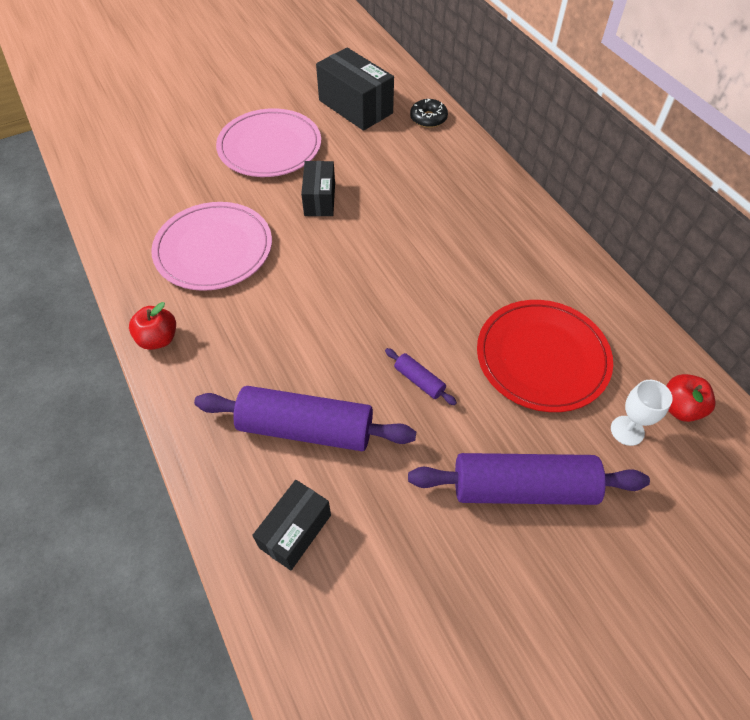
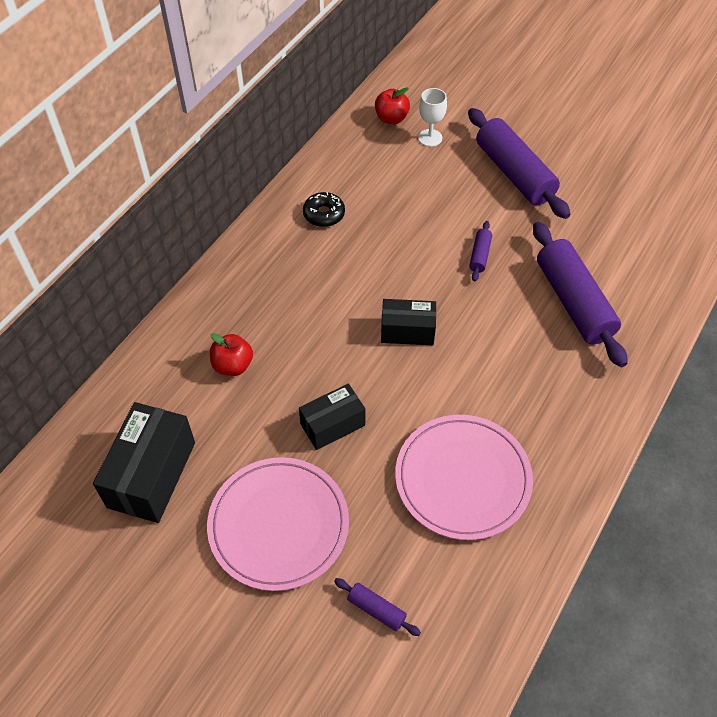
camera: 120 degrees left, 0 degrees up
(158, 339) = (588, 453): red apple -> red apple (233, 365)
(174, 167) = (376, 610): none -> purple rolling pin
(295, 531) = (643, 270): black box -> black box (407, 331)
(428, 118) = (138, 389): black donut -> black donut (324, 214)
(542, 357) = (403, 195): red plate -> none

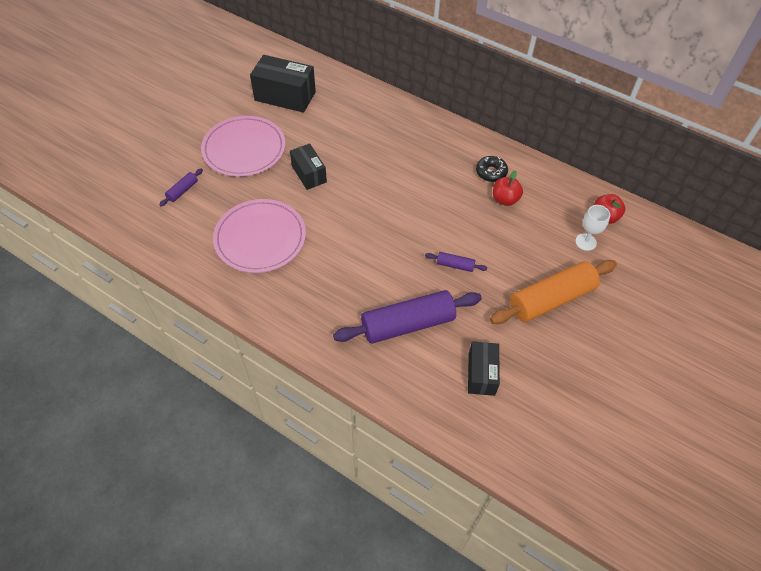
camera: 90 degrees right, 0 degrees up
(233, 365) = (357, 127): red apple -> red apple (505, 199)
(407, 331) = (382, 216): black box -> black box (481, 374)
(514, 173) = (551, 299): purple rolling pin -> orange rolling pin

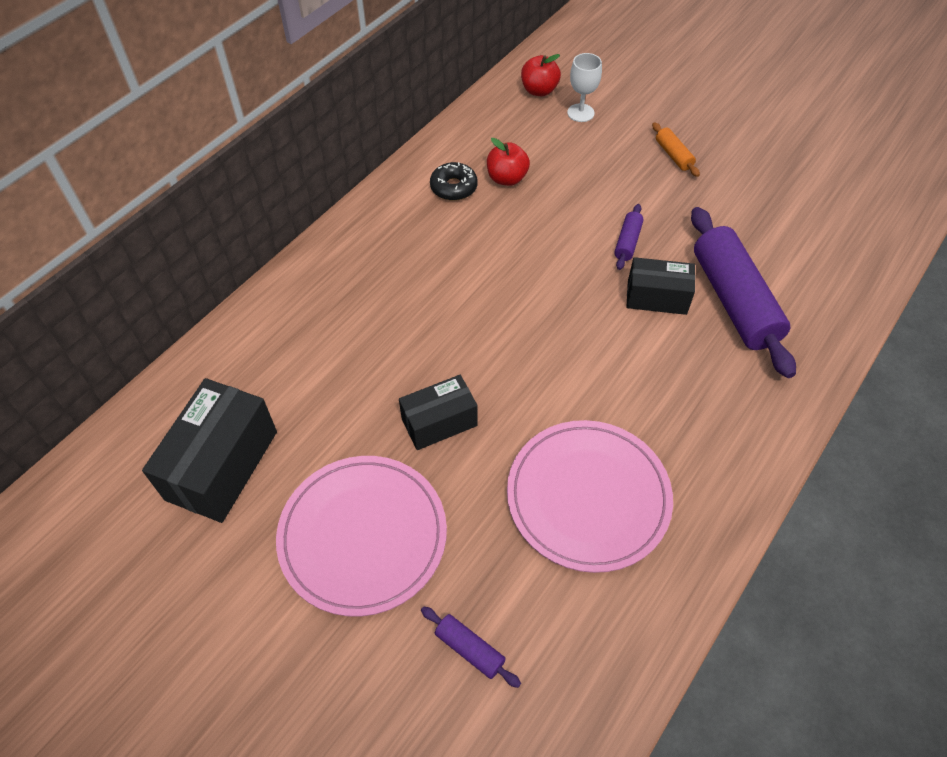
camera: 85 degrees left, 0 degrees up
(481, 374) = (796, 232): black box -> black box (656, 297)
(551, 299) = (673, 155): orange rolling pin -> orange rolling pin, size x0.44

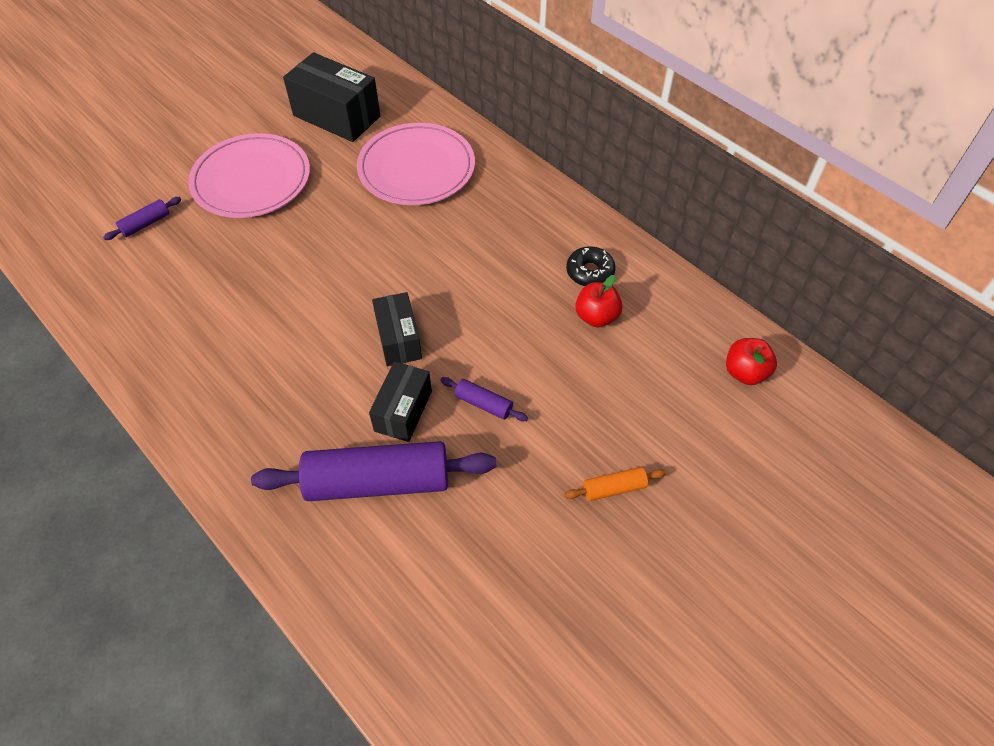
camera: 100 degrees right, 0 degrees up
(439, 422) = (325, 229): black box -> black box (398, 339)
(580, 113) = (701, 406): white goblet -> none
(588, 497) = (220, 309): pink plate -> pink plate (416, 168)

